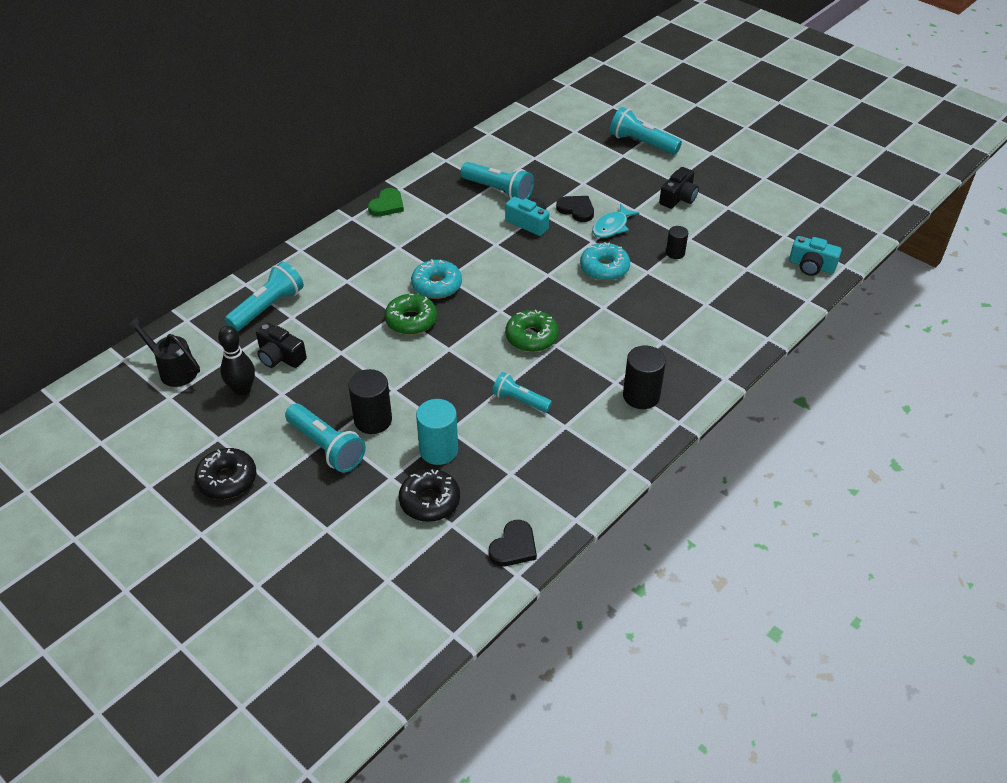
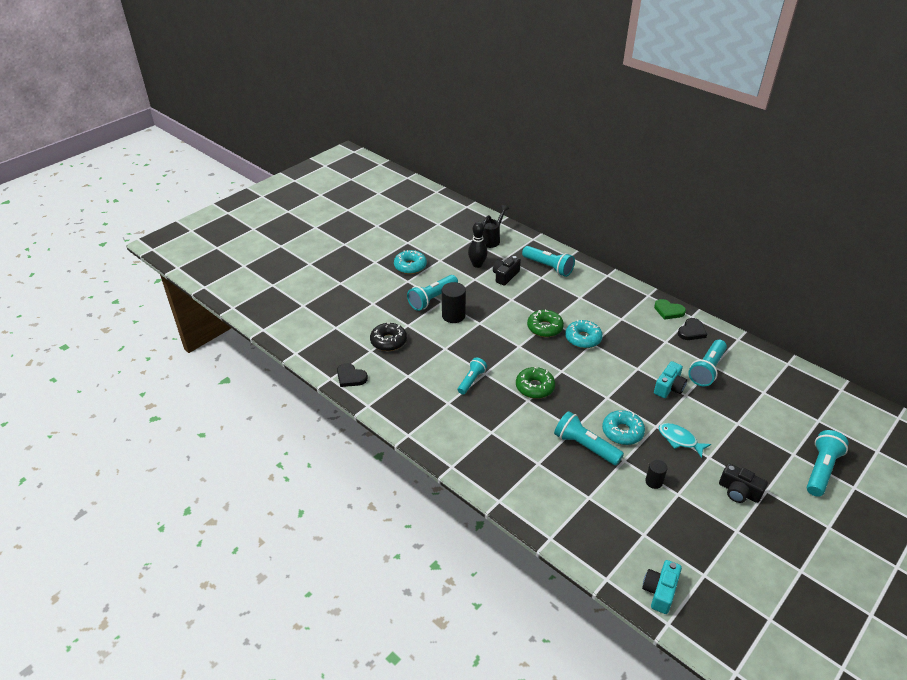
camera: 90 degrees right, 5 degrees down
(227, 479) = (410, 266): black donut -> turquoise donut
(438, 450) = (428, 344): turquoise cylinder -> none
(576, 210) = (696, 417): black heart -> black heart (691, 331)
(630, 300) = (585, 446): none -> turquoise flashlight
(641, 396) = (478, 446): black cylinder -> none

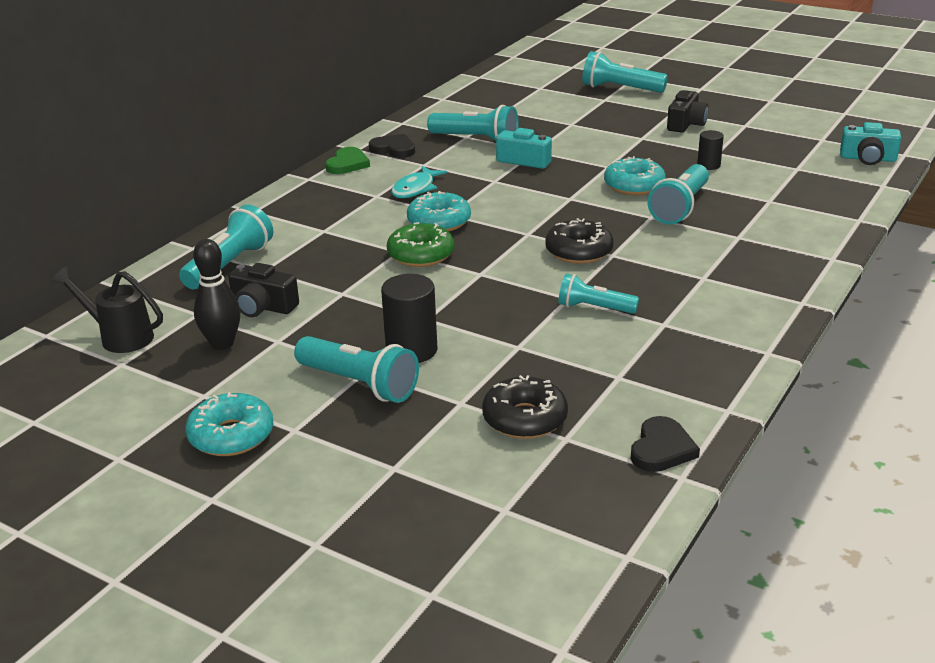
camera: 100 degrees left, 10 degrees down
(534, 387) = (579, 251): green donut -> black donut
(679, 440) = (623, 153): turquoise fish -> turquoise fish (415, 189)

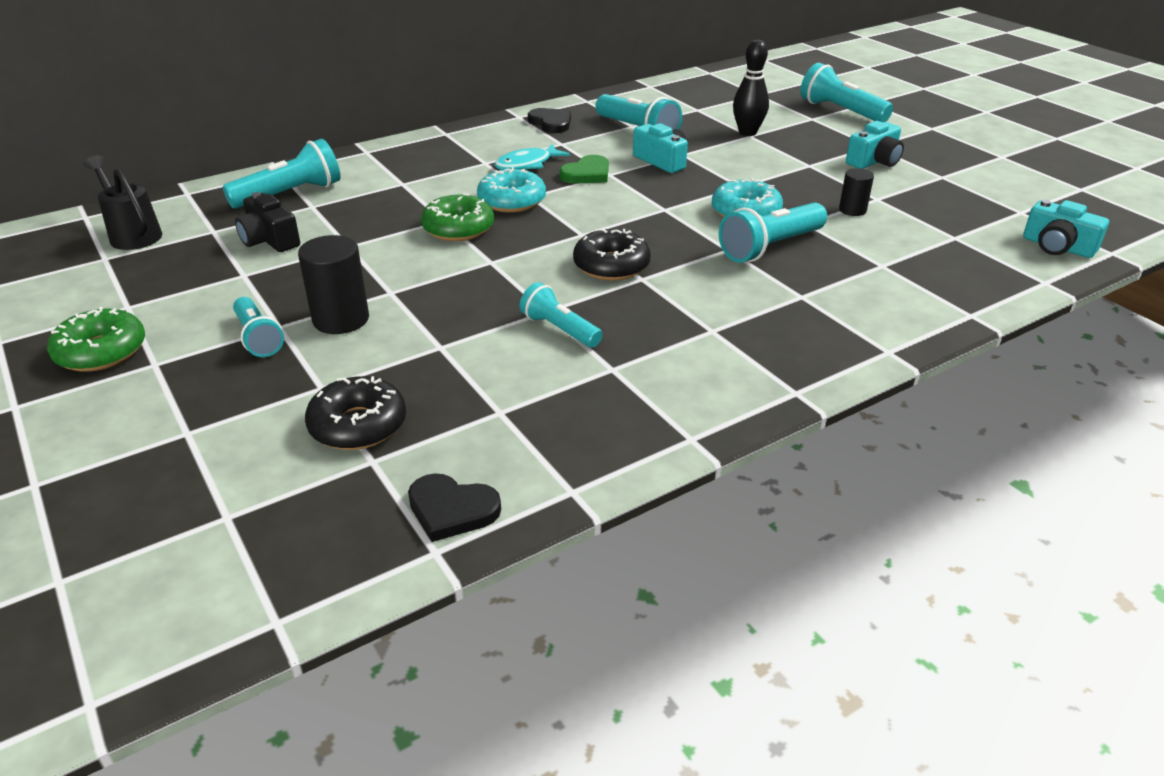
camera: 25 degrees right, 5 degrees up
(222, 343) = (198, 264): black bowling pin -> black bowling pin (747, 132)
(231, 435) = (101, 352): turquoise donut -> green donut
(347, 164) = (494, 128): green heart -> green heart (587, 174)
(359, 384) = (258, 338): turquoise flashlight -> turquoise flashlight, size x0.65
(661, 449) = (452, 510): black heart -> black heart turned 60 degrees clockwise
(686, 124) = (874, 161): black camera -> turquoise camera

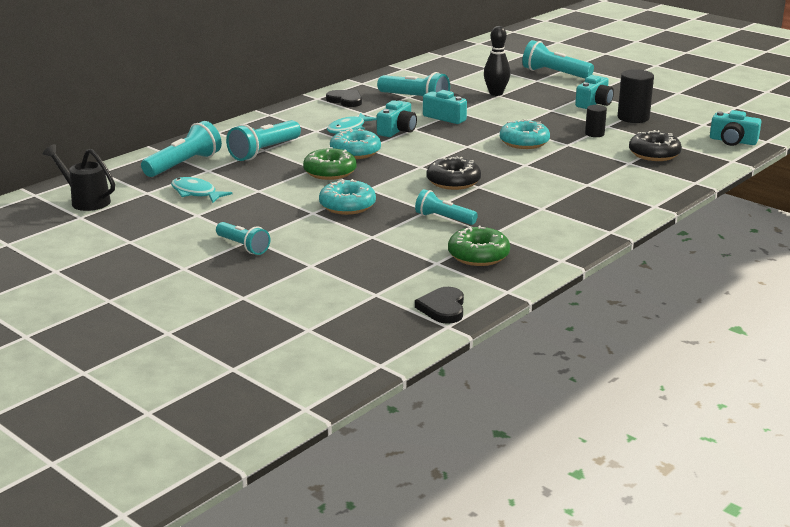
camera: 15 degrees left, 10 degrees down
(101, 352) = (138, 266): green donut -> green donut (478, 255)
(269, 240) = (196, 193): black camera -> turquoise fish
(341, 319) = (291, 230): black cylinder -> black cylinder (633, 118)
(358, 425) = (352, 280): black donut -> black donut (654, 154)
(443, 287) = (347, 206): none -> turquoise donut
(452, 510) = (443, 308): black heart -> black heart turned 90 degrees clockwise
(587, 174) = (397, 130): green heart -> turquoise camera
(770, 247) = (552, 160): turquoise flashlight -> turquoise flashlight (264, 151)

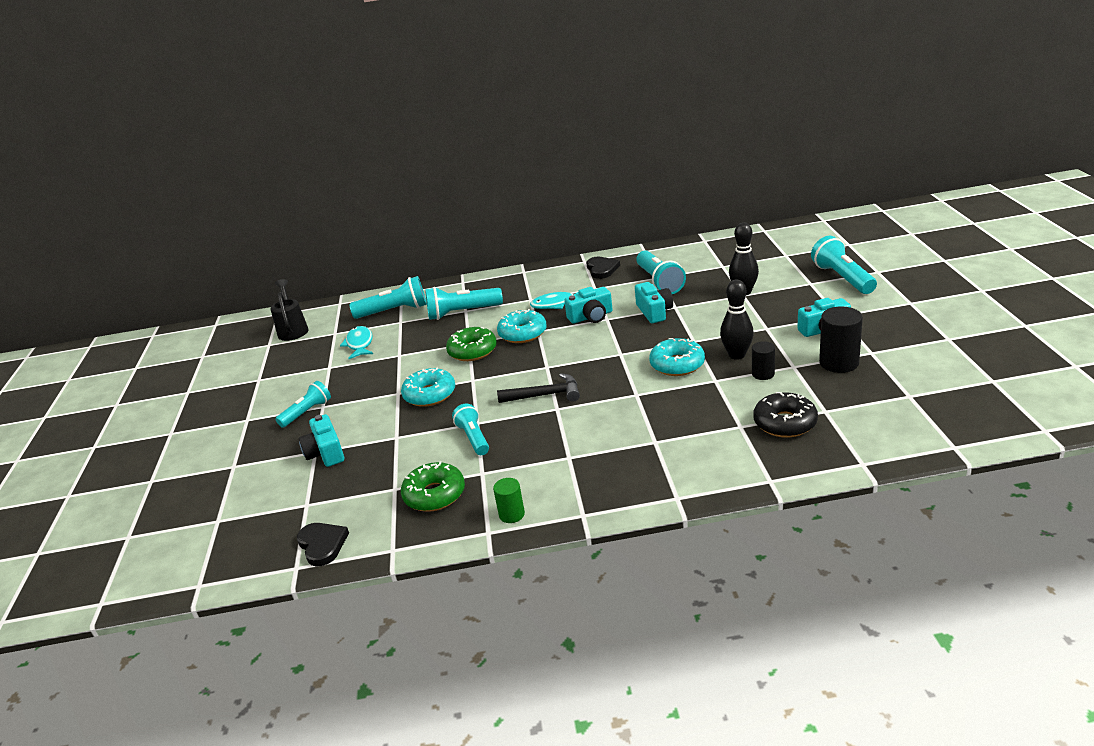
camera: 45 degrees right, 5 degrees up
(243, 246) = (307, 412): turquoise flashlight -> turquoise flashlight turned 135 degrees counterclockwise
(443, 308) = (322, 545): black heart -> black heart turned 105 degrees clockwise
(453, 182) = (545, 395): black donut -> black hammer
(557, 128) = (737, 355): none -> black bowling pin
(560, 246) = (511, 514): none -> green cylinder
(733, 141) = (908, 433): turquoise camera -> turquoise camera (325, 452)

